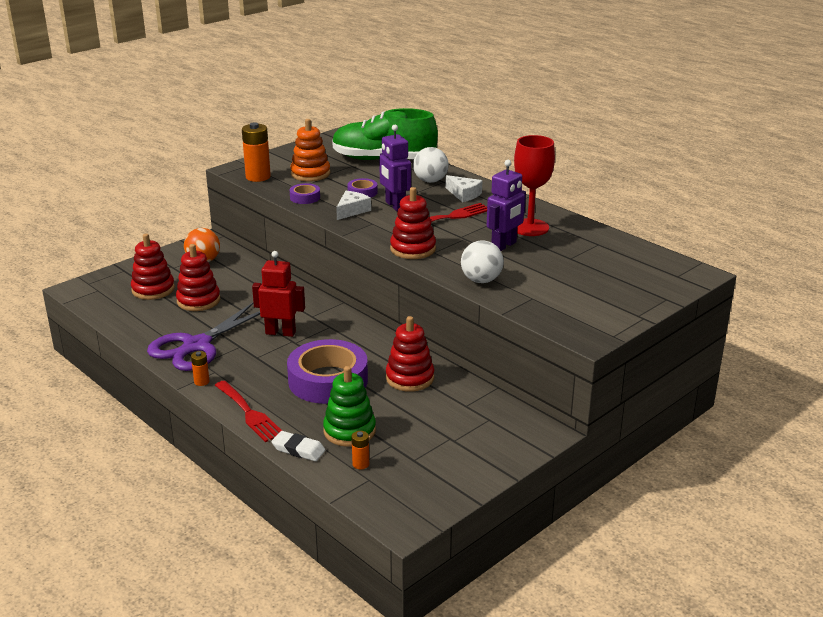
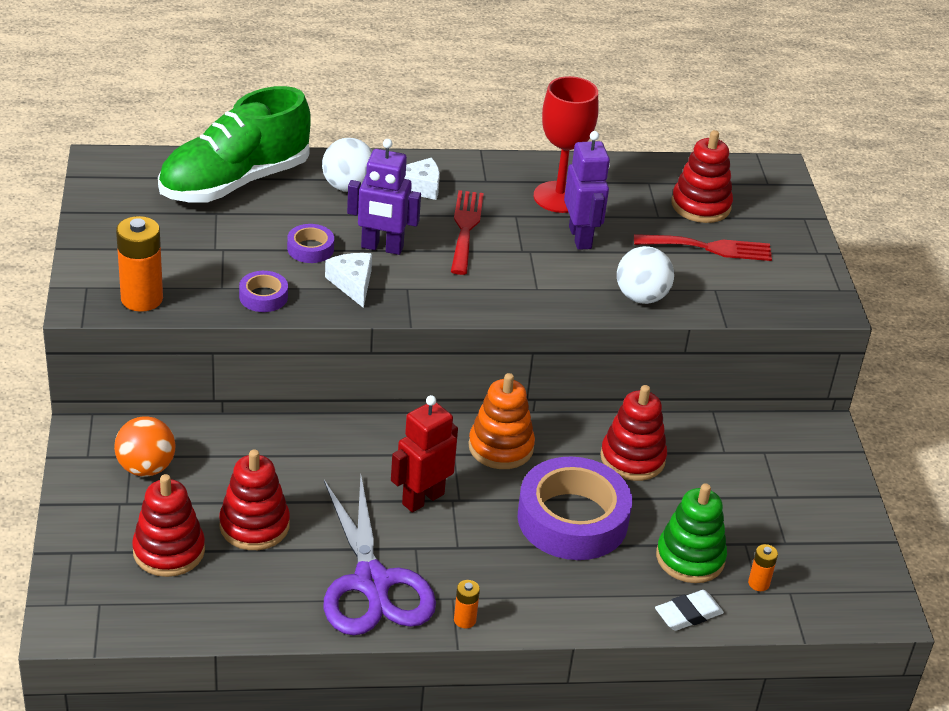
camera: 55 degrees left, 10 degrees up
(249, 413) = (577, 615): red fork -> red fork (709, 248)
(310, 174) = (195, 255): orange stacking toy -> orange stacking toy (501, 447)
(413, 249) = (512, 298): red stacking toy -> red stacking toy (701, 205)

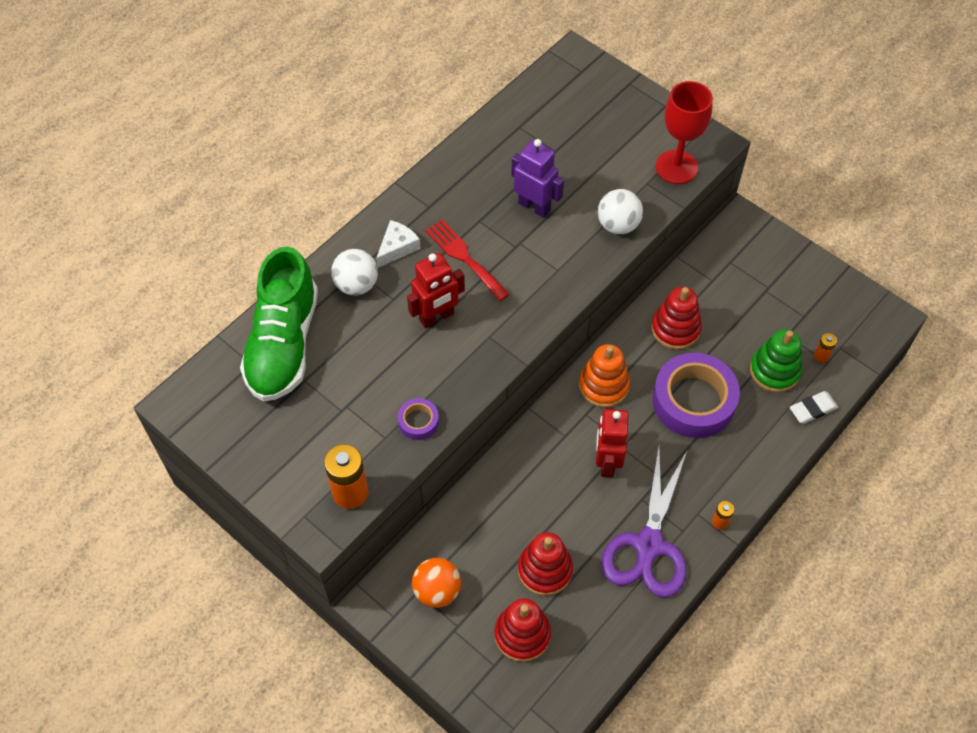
camera: 40 degrees left, 20 degrees up
(310, 249) = (397, 357): purple tape -> none
(352, 283) = (455, 362): white cheese -> none
(372, 582) = (648, 545): purple scissors -> purple scissors turned 75 degrees clockwise
(382, 247) = (437, 317): purple robot -> red robot
(559, 197) = (485, 183): red goblet -> red goblet (676, 167)
(688, 614) = (812, 409): white eraser -> white eraser turned 45 degrees clockwise
(701, 205) = (567, 121): red stacking toy -> none
(709, 248) = (609, 152): red fork -> none

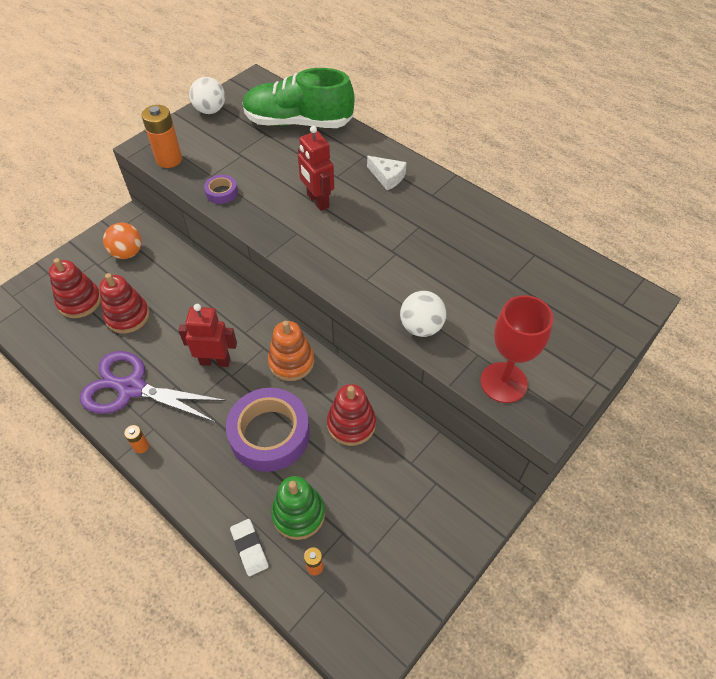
camera: 90 degrees right, 5 degrees down
(356, 285) = (350, 156): white ball -> white ball (210, 110)
(464, 257) = (378, 217): red fork -> none
(534, 206) = (438, 264): purple robot -> none

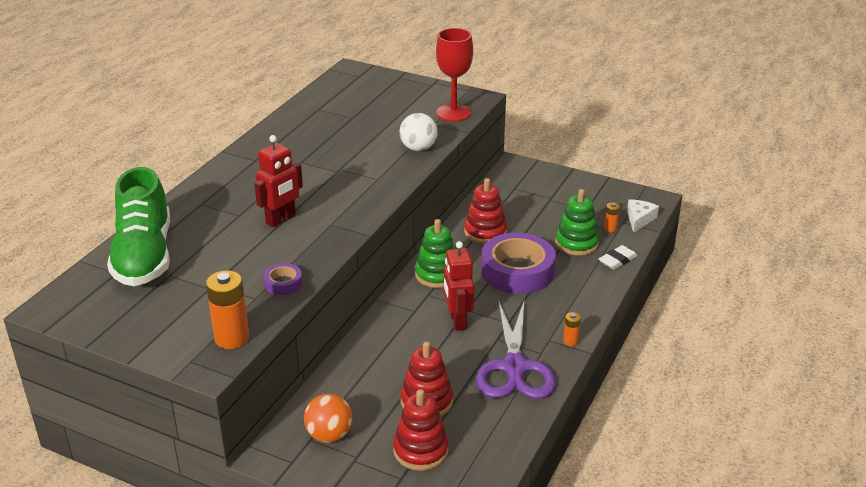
camera: 105 degrees left, 20 degrees down
(210, 110) = (122, 330): white ball -> none
(291, 362) = (437, 274): orange stacking toy -> green stacking toy
(387, 177) = (234, 186): white cheese -> white cheese (639, 219)

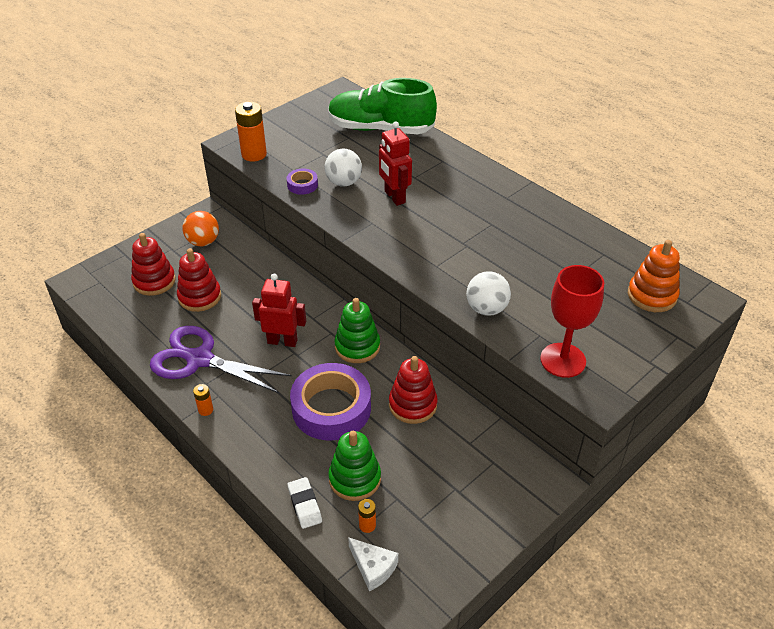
camera: 110 degrees right, 10 degrees up
(267, 256) = (343, 182): none -> white ball
(360, 88) = (652, 295): none -> orange stacking toy

